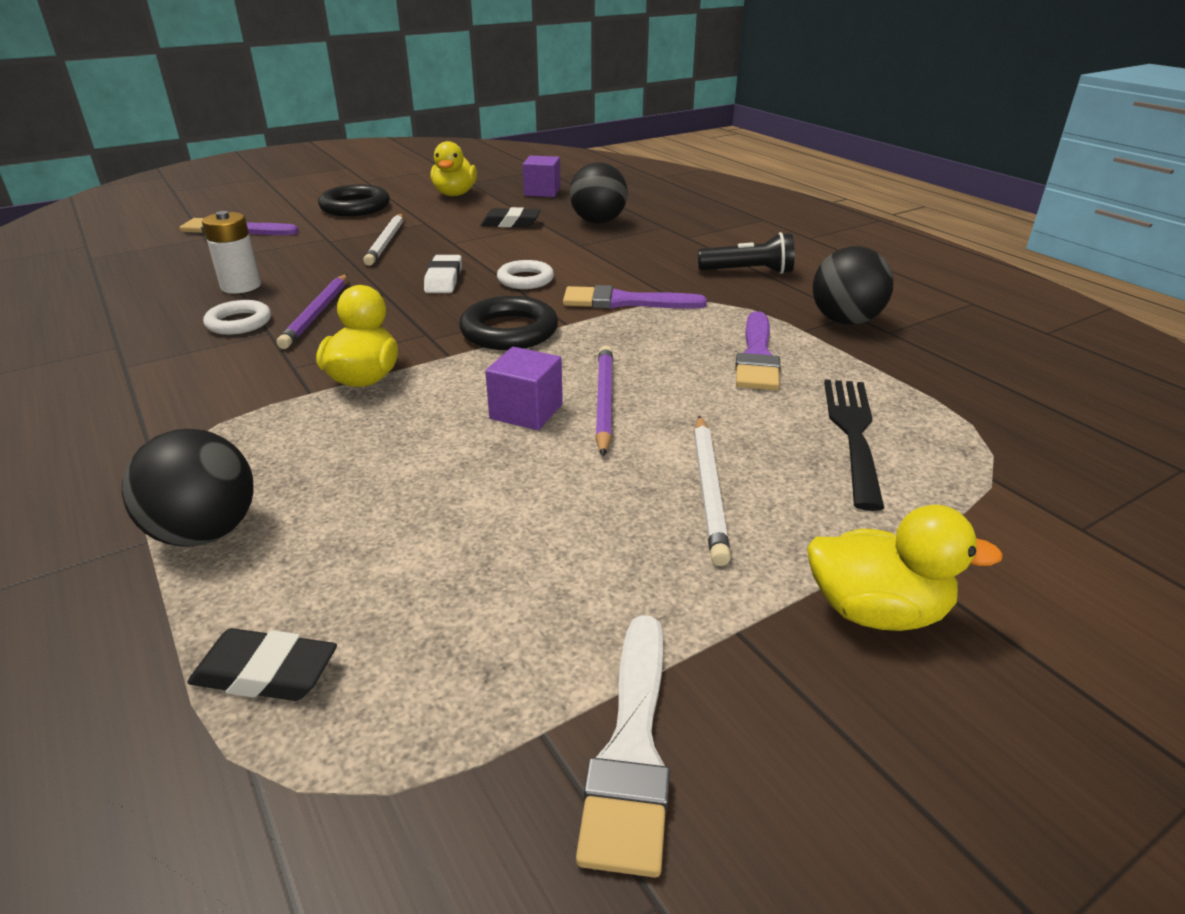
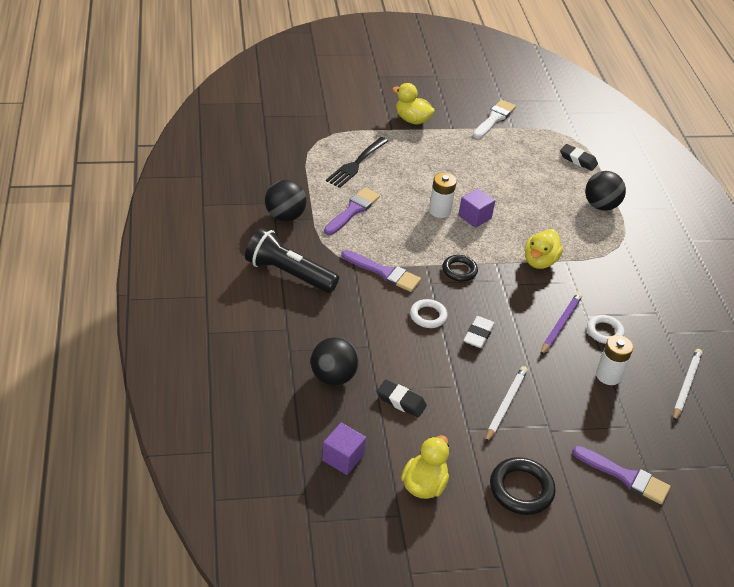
camera: 160 degrees left, 10 degrees up
(509, 331) = (459, 270): black ring -> black ring, size x0.66
(604, 401) = (439, 211): purple pencil -> white battery
(709, 490) = (428, 163): white pencil -> white pencil (686, 385)
(748, 272) = (288, 273): black flashlight -> black flashlight, size x1.53

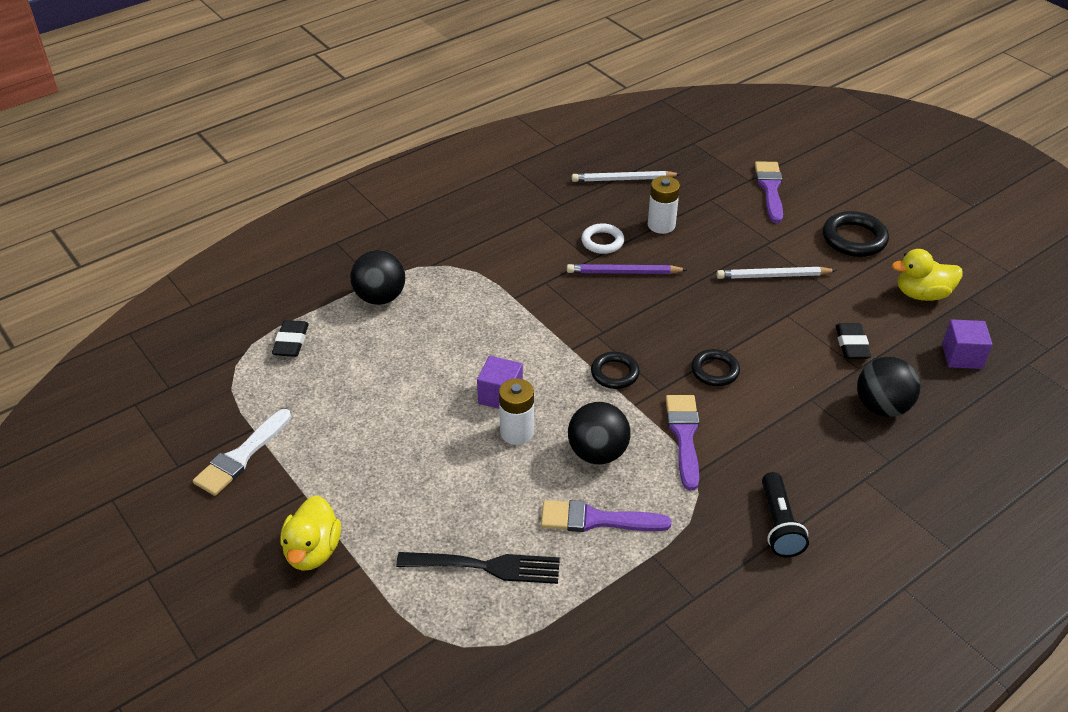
camera: 115 degrees left, 0 degrees up
(285, 216) = (678, 589): black ball -> black ball (597, 453)
(288, 273) = (779, 525): black flashlight -> black flashlight, size x0.65
(428, 316) = (715, 371): white ring -> black ring
(478, 335) = (701, 323): white eraser -> none
(494, 118) = (241, 456): white brush -> white brush turned 60 degrees counterclockwise
(539, 261) = (534, 316): yellow duck -> none

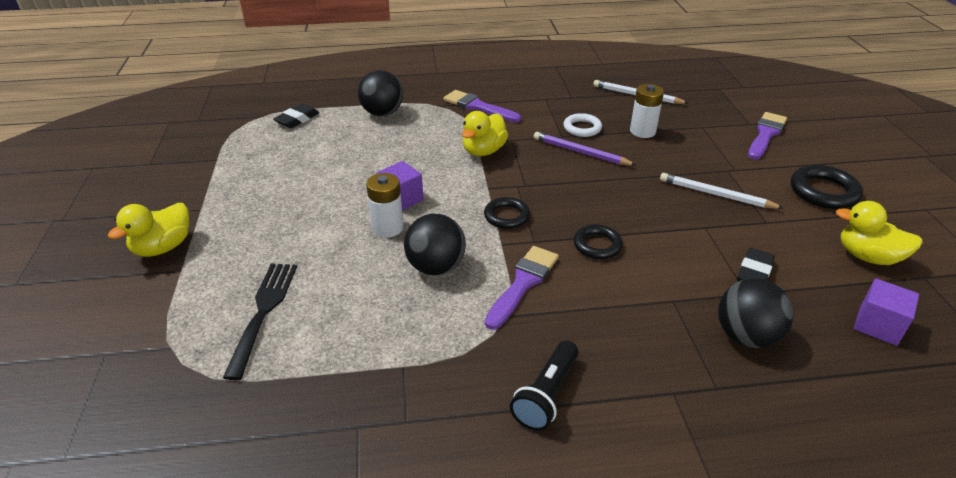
camera: 30 degrees right, 5 degrees down
(241, 456) = (191, 172): white brush -> none
(486, 567) = (263, 312): black fork -> black fork turned 120 degrees counterclockwise
(530, 306) = (483, 151): none -> yellow duck
(596, 520) = (384, 316): purple brush -> purple brush (478, 107)

